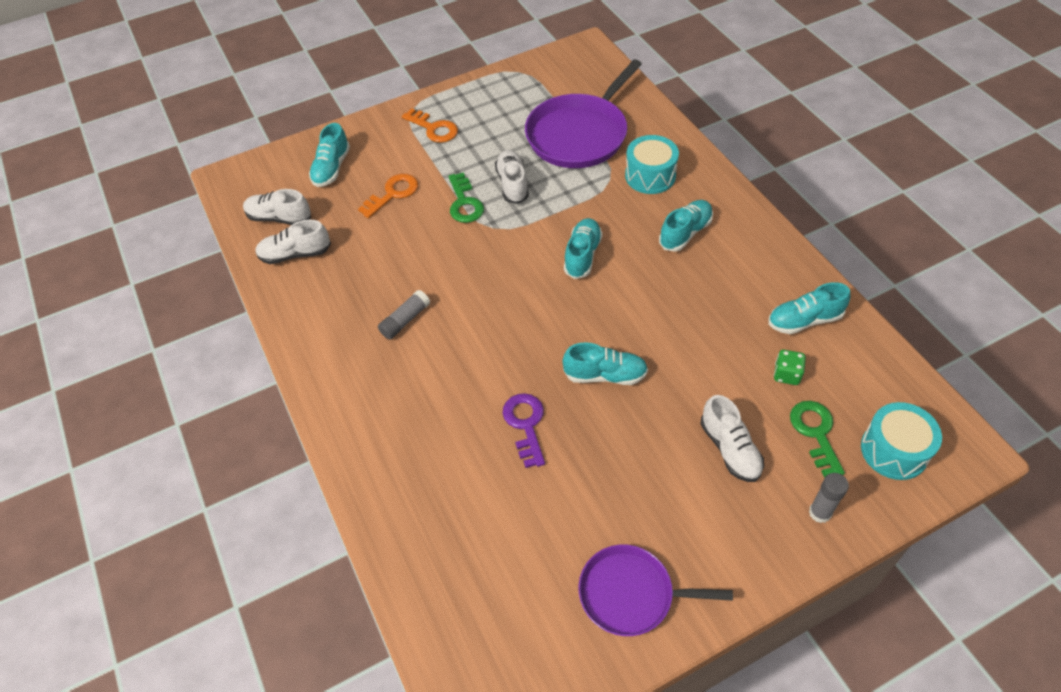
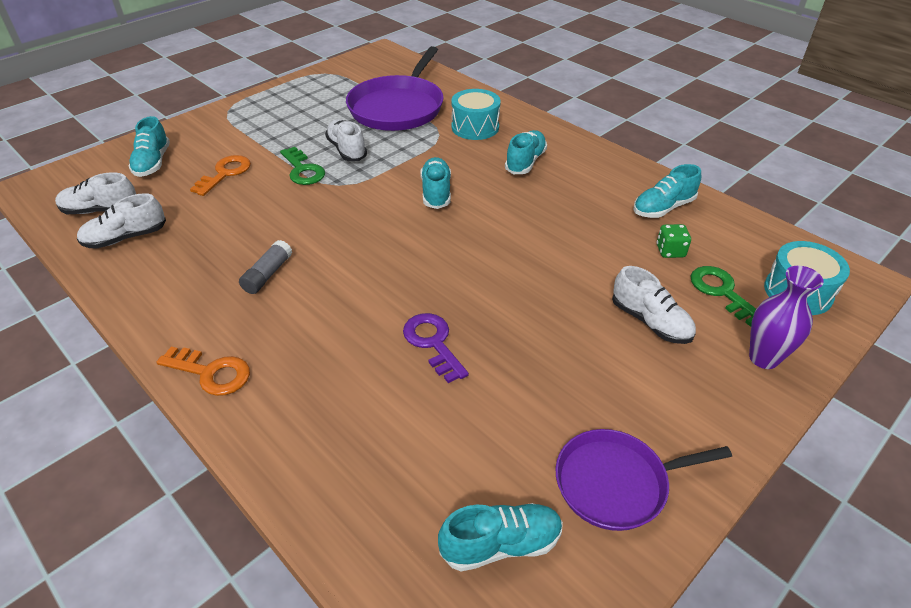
camera: 20 degrees left, 10 degrees down
(434, 128) = (254, 120): orange key -> orange key (211, 373)
(605, 375) = (499, 283): turquoise shoe -> turquoise shoe (501, 544)
(820, 512) = (763, 358): grey glue stick -> purple vase

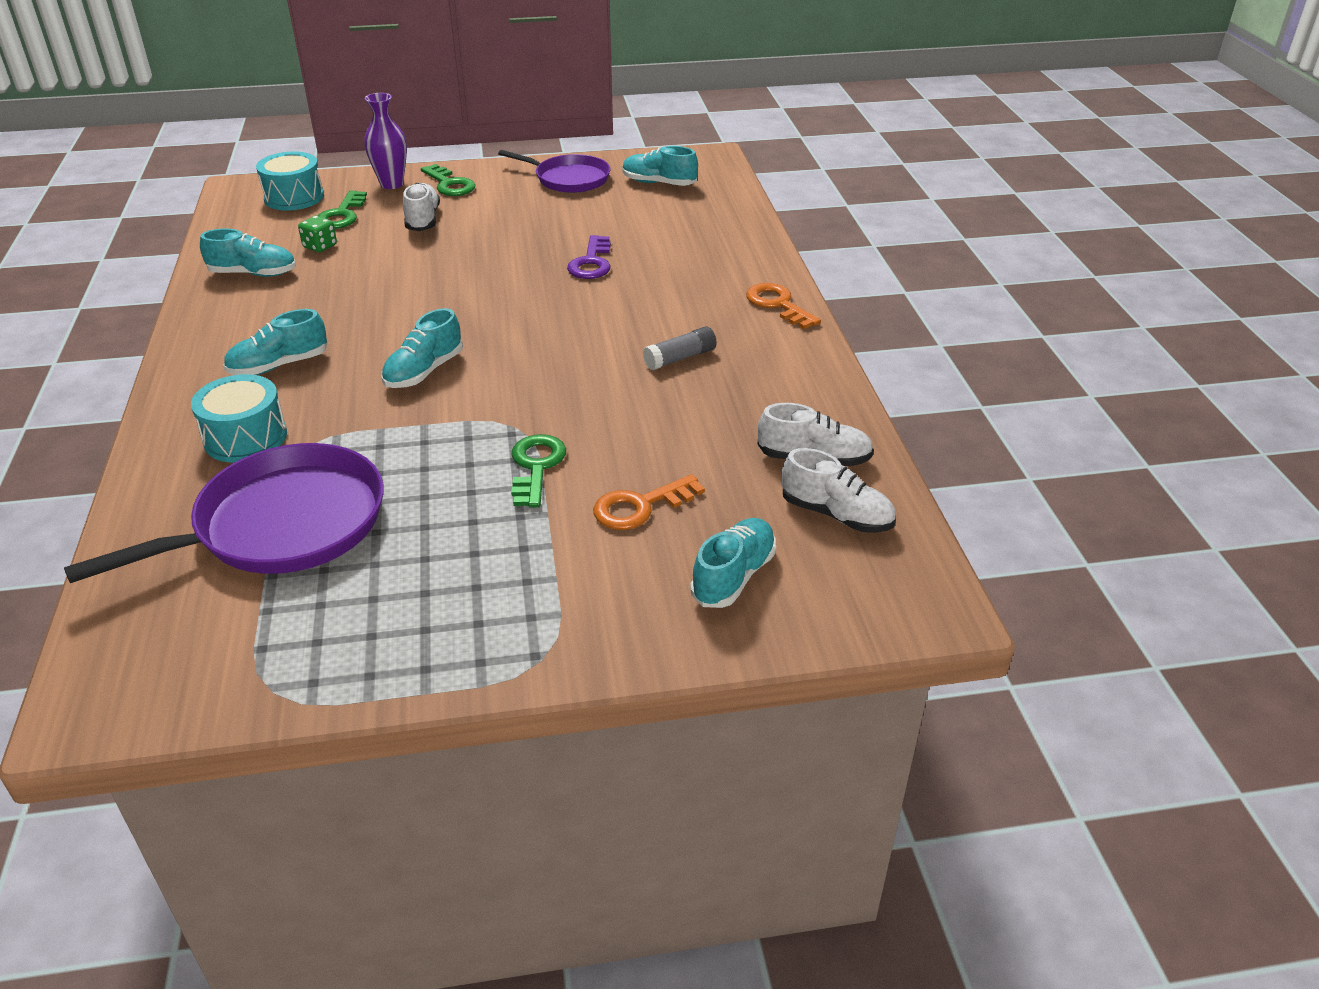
camera: 145 degrees left, 5 degrees down
(347, 150) = (448, 475): white shoe -> none
(715, 390) = (450, 184): none -> green key

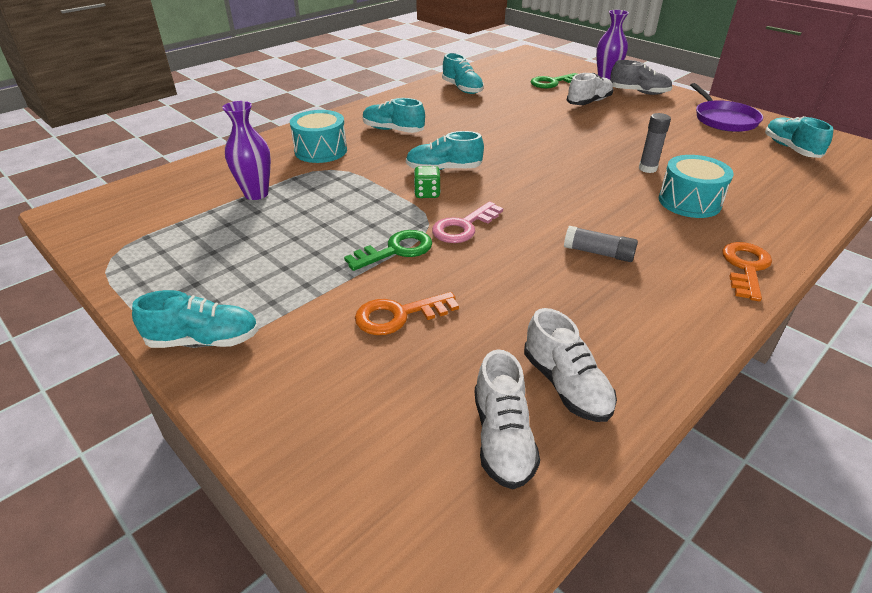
camera: 55 degrees right, 0 degrees up
(282, 525) = (256, 194): purple pan -> purple vase
(294, 197) = (545, 66): turquoise drum -> turquoise drum (689, 202)
(320, 246) = (514, 91): green dice -> green dice (427, 193)
(450, 184) = (639, 92): green key -> grey shoe
(549, 409) = (463, 227): none -> pink key
(591, 263) = (647, 168): purple key -> grey glue stick
(640, 507) = (399, 315): orange key -> orange key turned 45 degrees counterclockwise
(733, 576) = (358, 406): turquoise shoe -> turquoise shoe (204, 340)

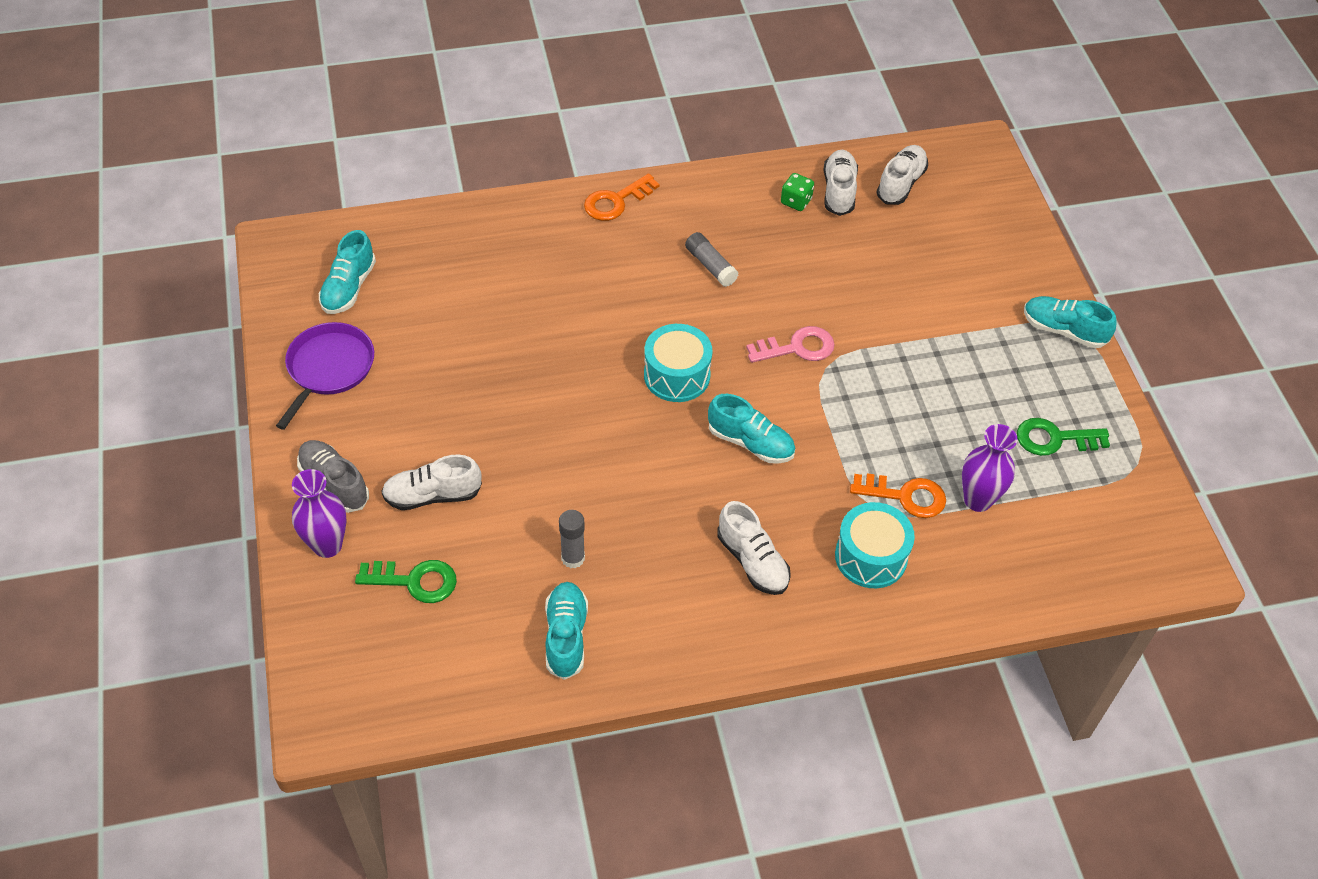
camera: 150 degrees left, 15 degrees up
(393, 130) = (752, 561): turquoise shoe -> white shoe
(396, 250) = (876, 349): green key -> green key (1054, 439)
(399, 315) = (912, 285): orange key -> orange key (905, 496)
(427, 193) = (797, 411): green dice -> green dice (796, 201)
(647, 168) = (538, 335): grey glue stick -> grey glue stick (573, 558)
(689, 202) = (562, 276): turquoise drum -> turquoise drum (677, 375)

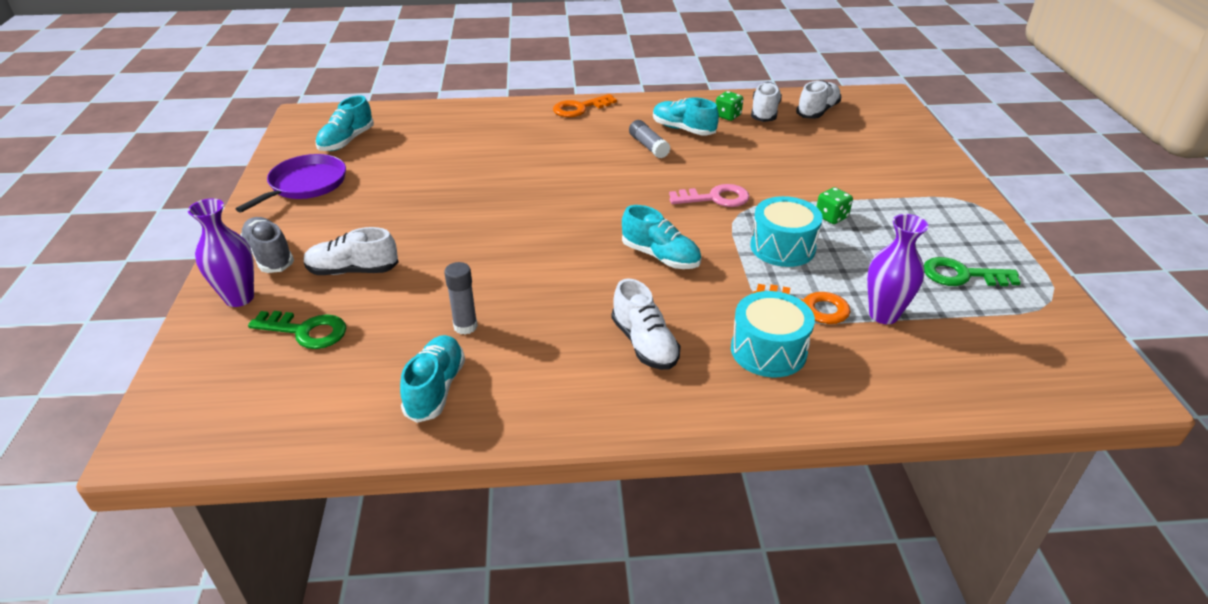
camera: 10 degrees right, 15 degrees down
(677, 375) = (602, 208): turquoise drum -> turquoise drum (782, 247)
(923, 366) = (831, 217): none -> green dice
(1063, 330) = (965, 203): turquoise shoe -> turquoise shoe (683, 129)

